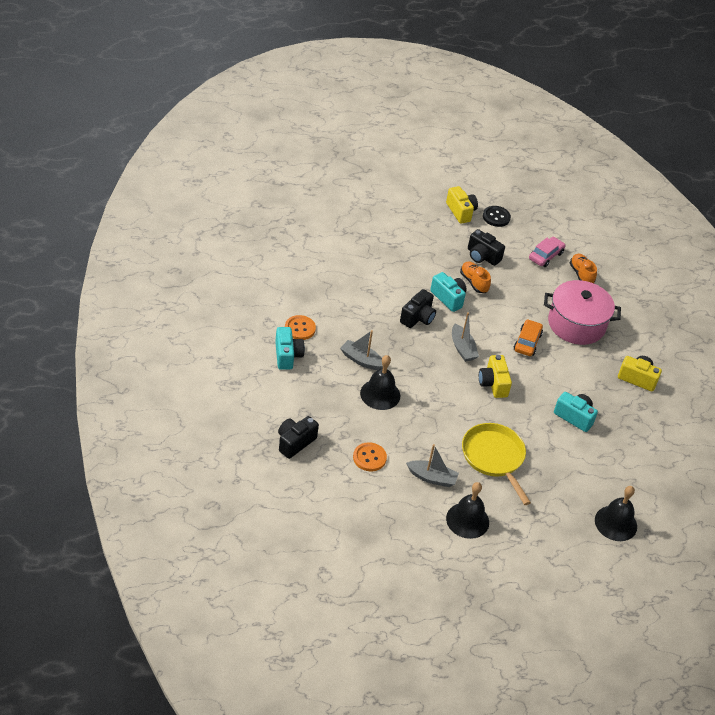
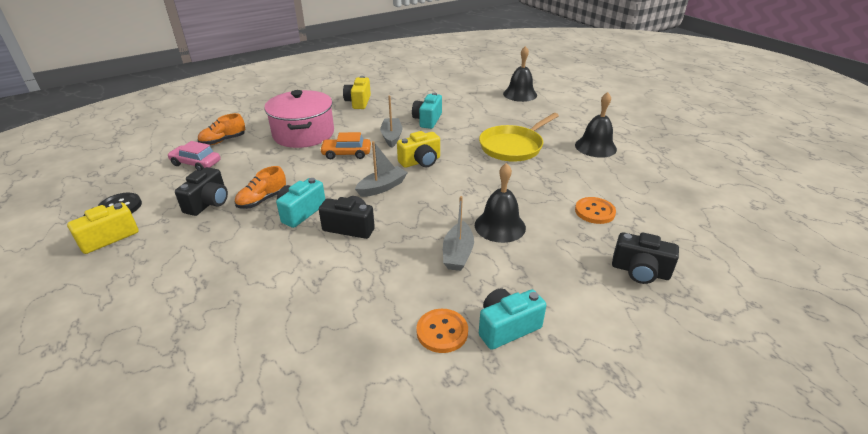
camera: 105 degrees left, 10 degrees down
(432, 478) = (573, 171): grey boat -> grey boat (391, 137)

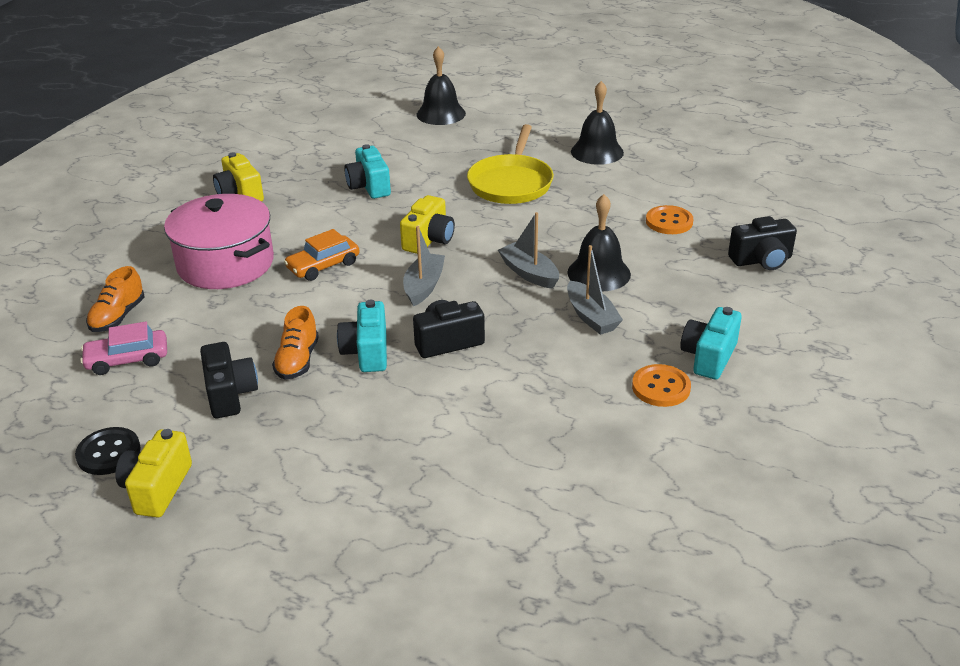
camera: 35 degrees left, 0 degrees up
(391, 137) = (352, 224): grey boat -> grey boat (529, 273)

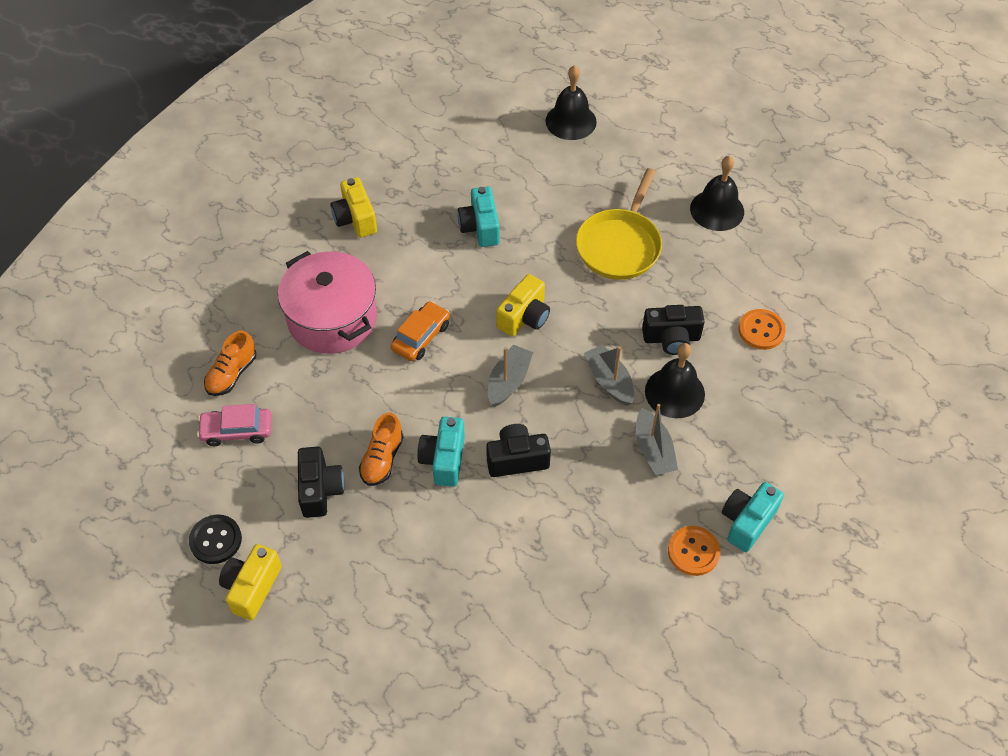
camera: 10 degrees right, 20 degrees up
(323, 266) = (421, 337): orange car -> orange car turned 150 degrees clockwise
(761, 260) = (835, 402): black camera -> black camera (671, 338)

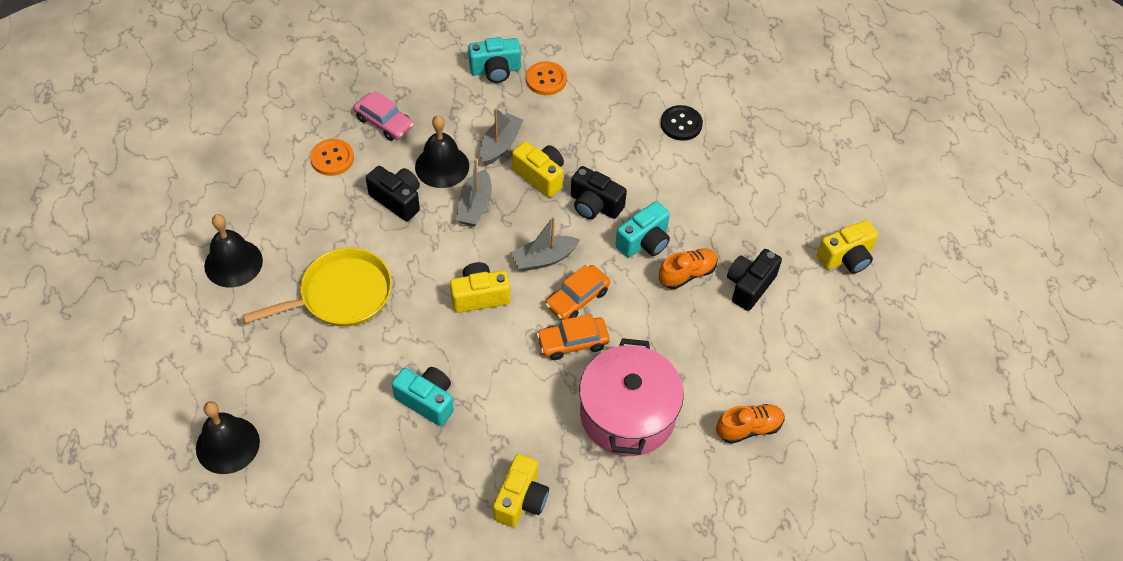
camera: 140 degrees left, 0 degrees up
(215, 540) = (851, 306): black button -> black button (681, 124)
(237, 431) = (779, 376): pink car -> pink car (384, 122)
(451, 371) = (577, 298): none -> orange car
(480, 227) = (427, 401): turquoise camera -> turquoise camera turned 90 degrees counterclockwise
(589, 449) = (540, 176): none -> yellow camera

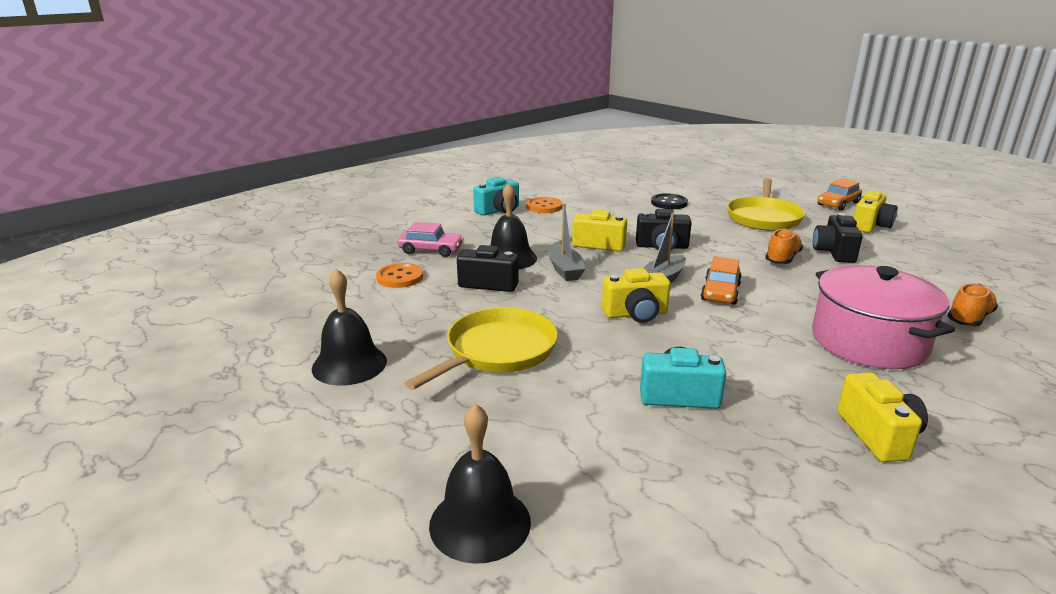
camera: 25 degrees left, 30 degrees down
(479, 296) = (636, 314): yellow camera -> yellow camera turned 150 degrees counterclockwise
(500, 145) = (546, 238): grey boat -> none
(573, 342) = (755, 316): orange car -> orange car (838, 204)
(644, 241) = (726, 253): turquoise camera -> none
(750, 195) = (763, 218): none -> yellow pan

